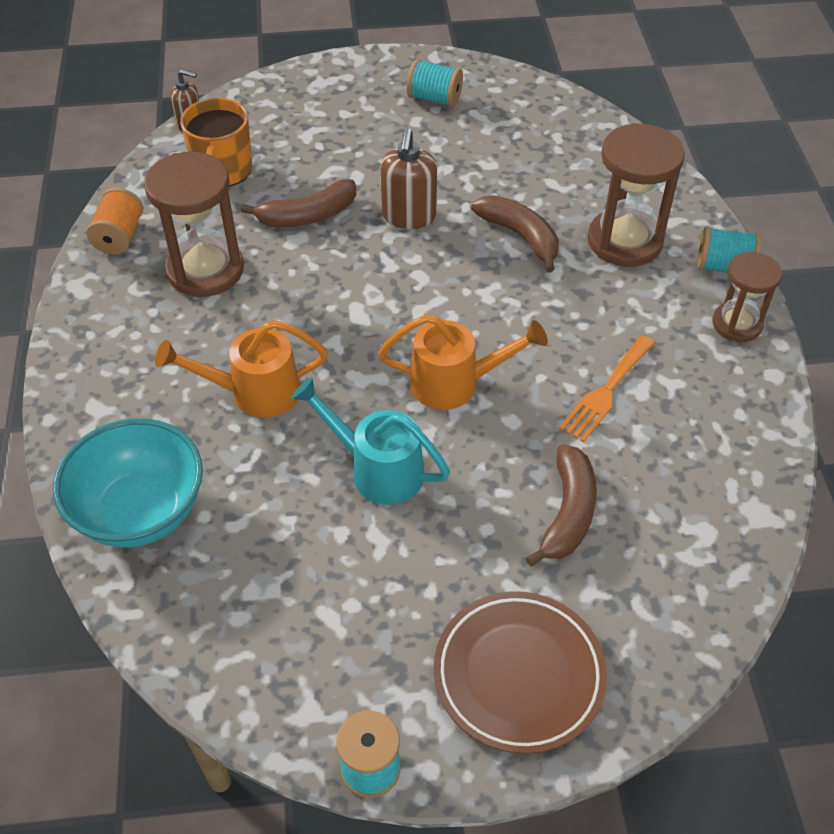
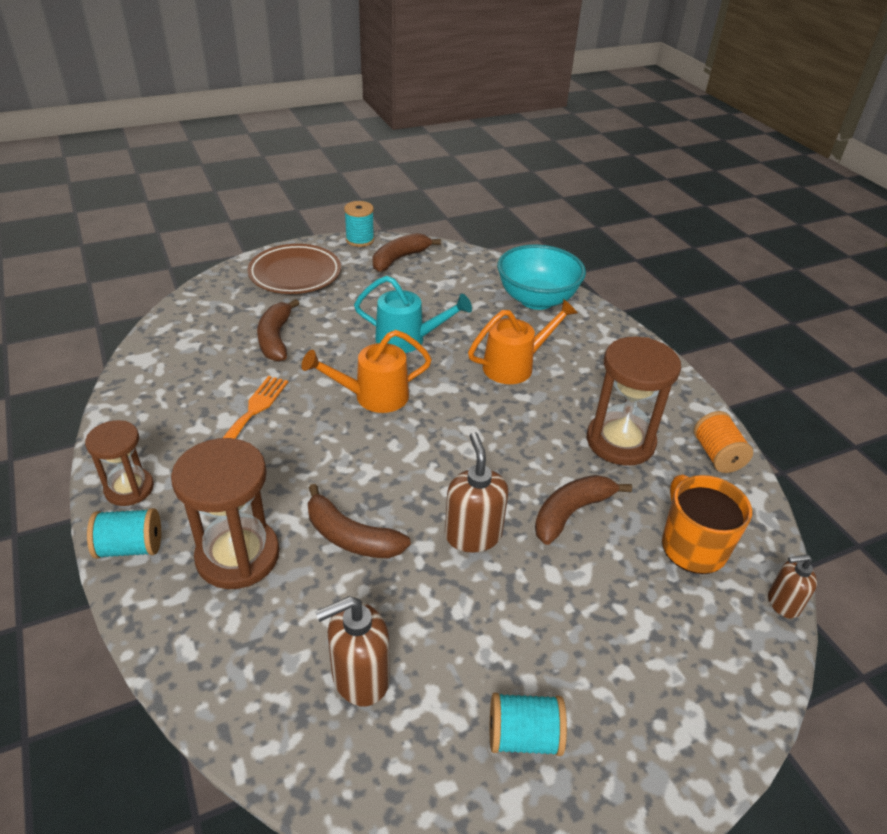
camera: 160 degrees right, 10 degrees down
(315, 680) = (399, 259): none -> brown banana
(535, 146) = (360, 677): none -> brown soap dispenser

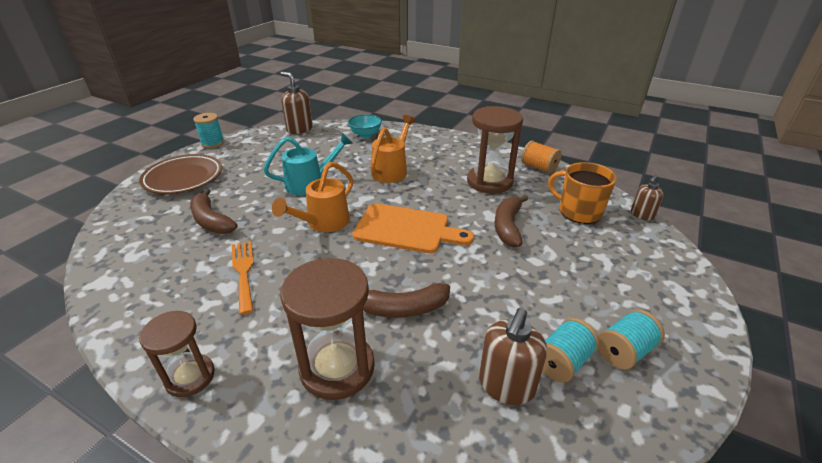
camera: 35 degrees left, 5 degrees down
(130, 547) = (239, 418): turquoise spool -> turquoise spool (562, 362)
(399, 259) = (254, 144): brown banana -> none
(449, 451) = (406, 229): none -> orange cutting board
(473, 535) = (472, 265): brown soap dispenser -> brown soap dispenser (299, 129)
(536, 300) = (365, 135): turquoise bowl -> turquoise bowl, size x0.56

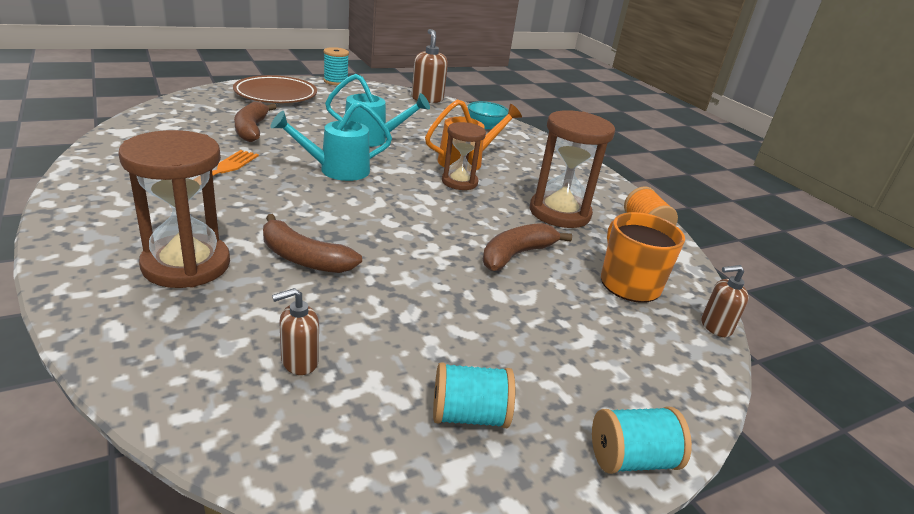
camera: 30 degrees right, 5 degrees down
(190, 377) = (85, 212): brown hourglass -> brown hourglass (459, 182)
(323, 223) = (337, 170): orange watering can -> turquoise watering can
(406, 229) = (404, 208): orange cutting board -> none
(506, 386) = (299, 361): brown soap dispenser -> brown soap dispenser, size x0.62
(562, 362) = (385, 380): turquoise spool -> turquoise spool (631, 459)

